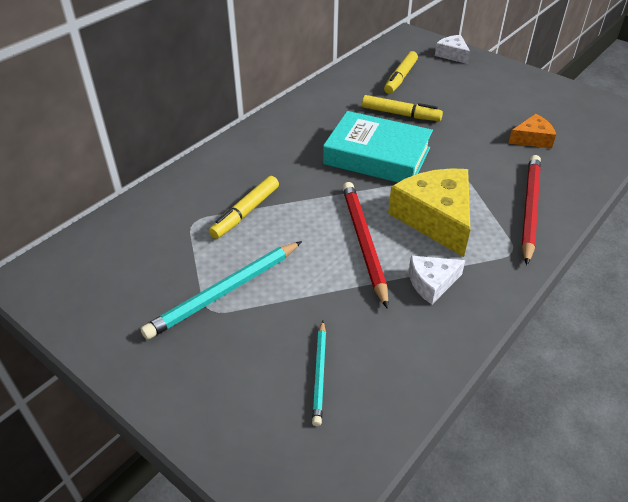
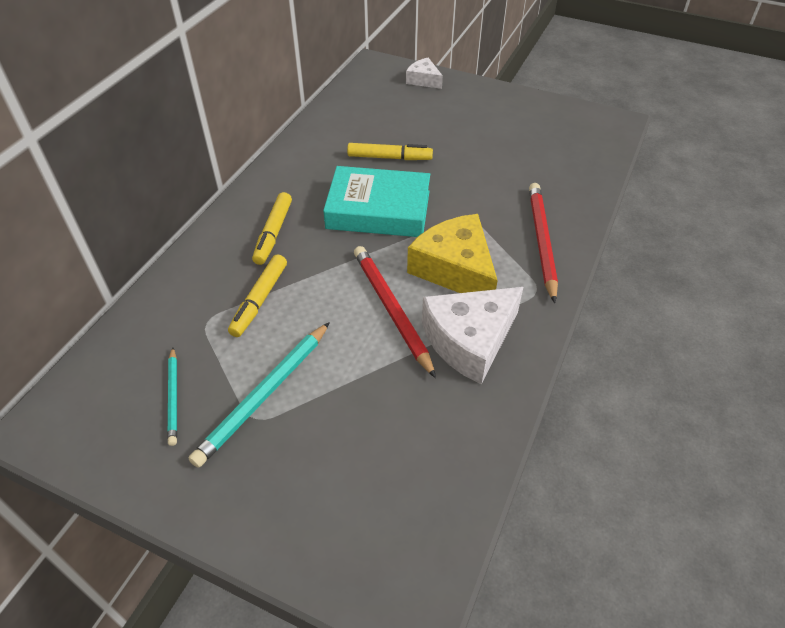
camera: 15 degrees left, 5 degrees up
(319, 373) = (387, 462): turquoise pencil -> turquoise pencil (173, 397)
(400, 78) = (378, 115): yellow marker -> yellow marker (273, 233)
(432, 283) = (470, 340): white cheese -> white cheese, size x1.87
(532, 139) = (525, 164): orange cheese -> none

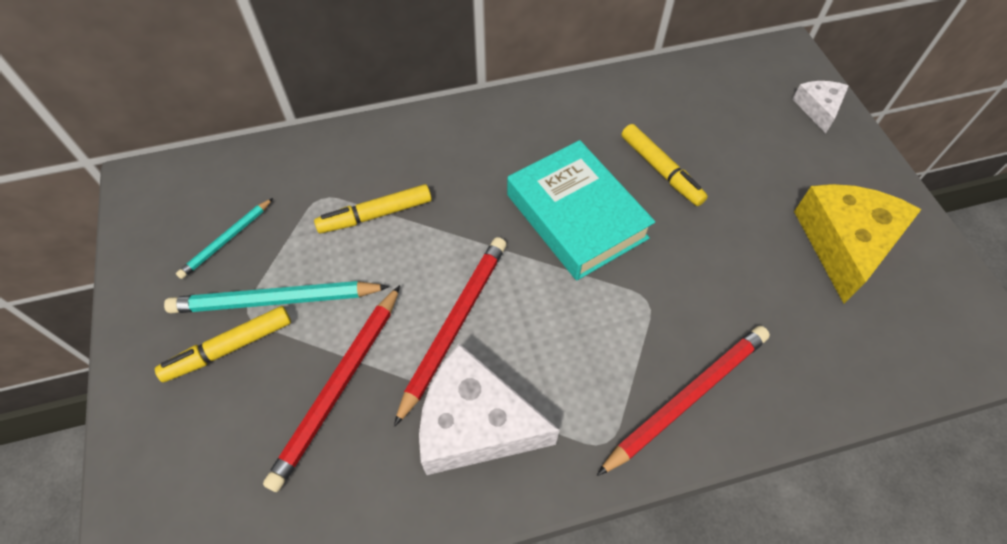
camera: 50 degrees right, 10 degrees up
(273, 233) = (463, 162): yellow marker -> yellow marker (229, 348)
(374, 395) = (339, 386): none -> red pencil
(455, 269) = (561, 341): yellow cheese -> yellow cheese (844, 244)

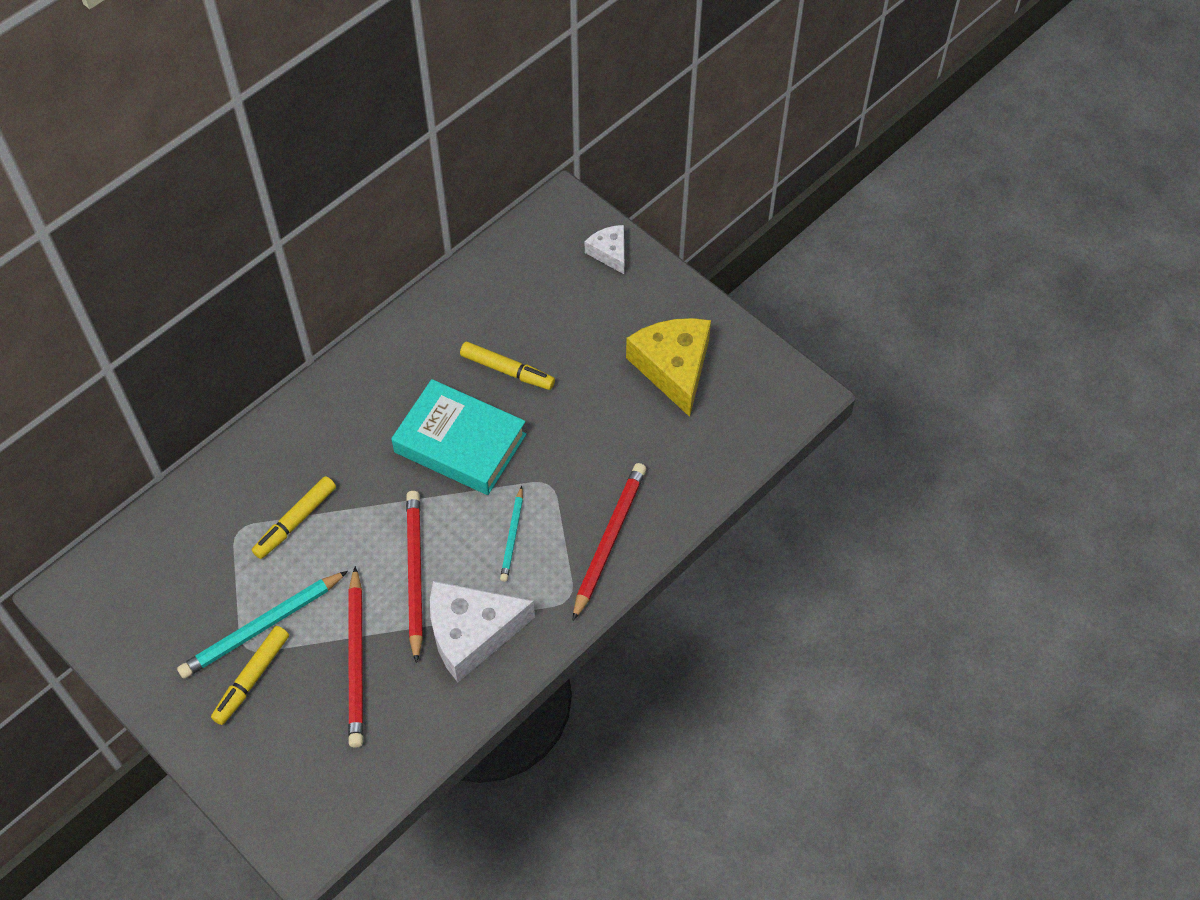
camera: 30 degrees left, 0 degrees up
(226, 240) = (184, 603): turquoise pencil -> turquoise pencil (512, 536)

